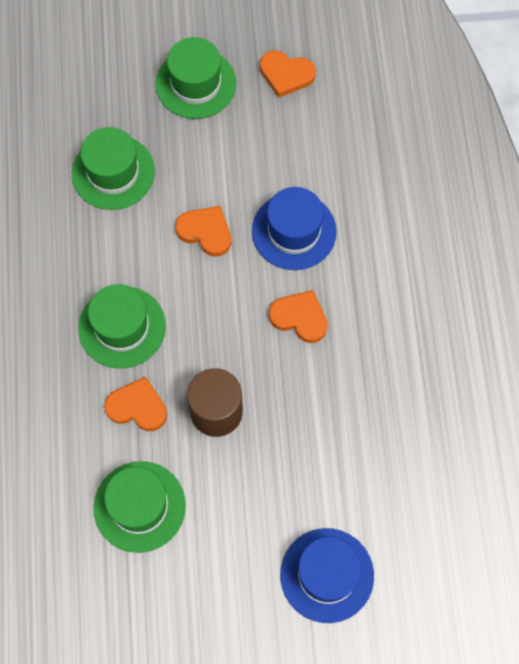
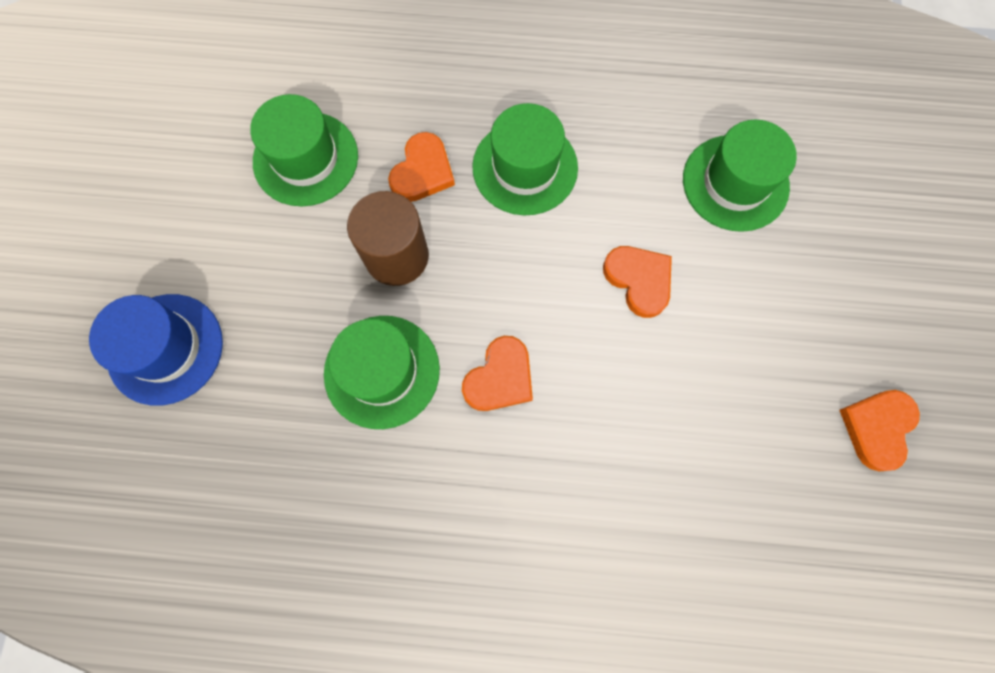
camera: 100 degrees right, 5 degrees up
(196, 83) = (864, 301): green hat -> green hat (382, 371)
(205, 232) = (639, 280): orange heart -> orange heart turned 75 degrees counterclockwise
(294, 231) = (626, 393): blue hat -> none

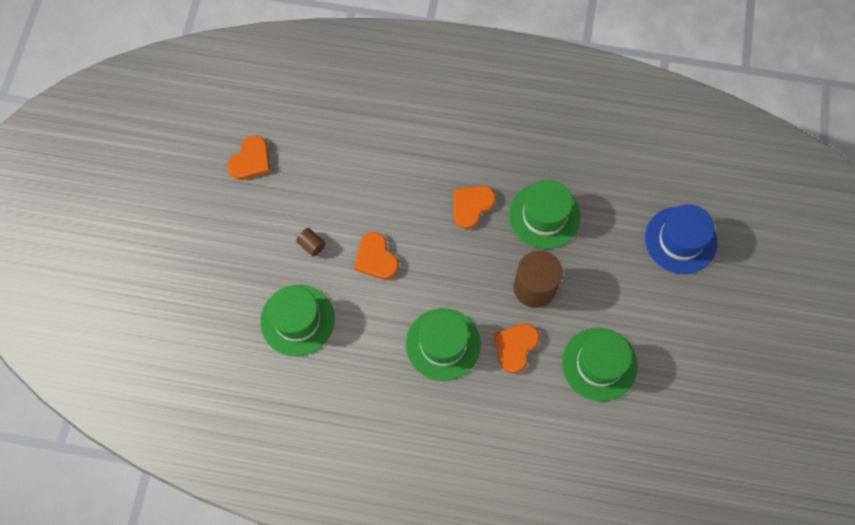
camera: 175 degrees left, 5 degrees down
(741, 292) = (312, 245): none -> brown cylinder

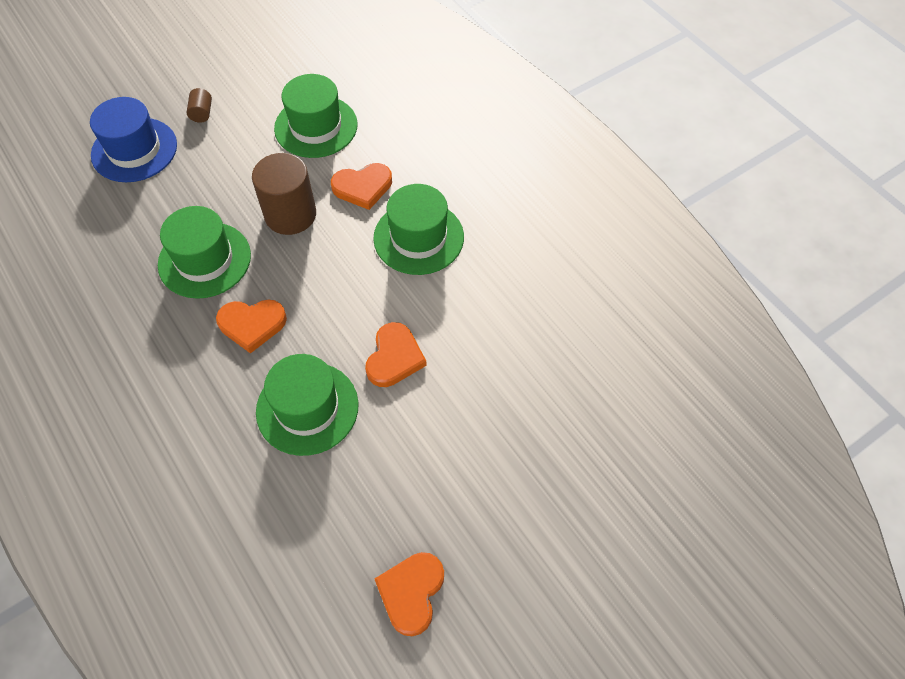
camera: 135 degrees left, 10 degrees down
(251, 161) = (411, 593): orange heart -> orange heart turned 60 degrees counterclockwise
(297, 320) = (529, 367): green hat -> green hat (307, 408)
(312, 245) = (443, 428): brown cylinder -> brown cylinder (202, 113)

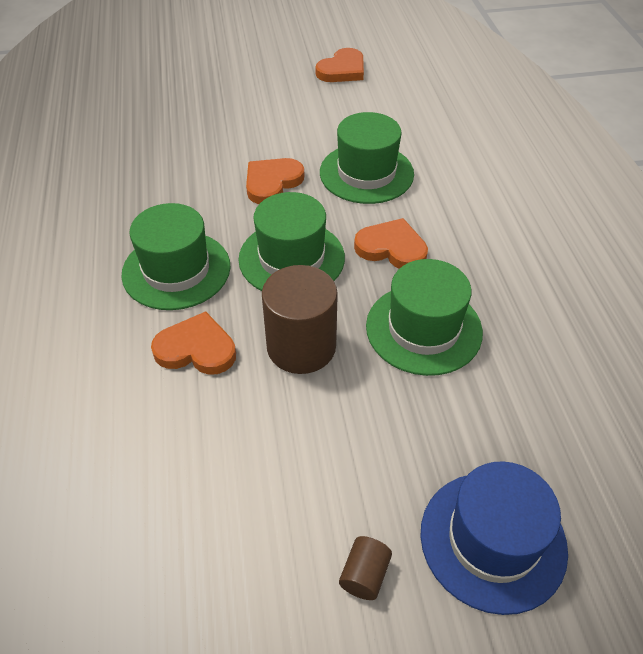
camera: 155 degrees left, 10 degrees down
(316, 126) = (200, 467): green hat -> green hat (291, 258)

